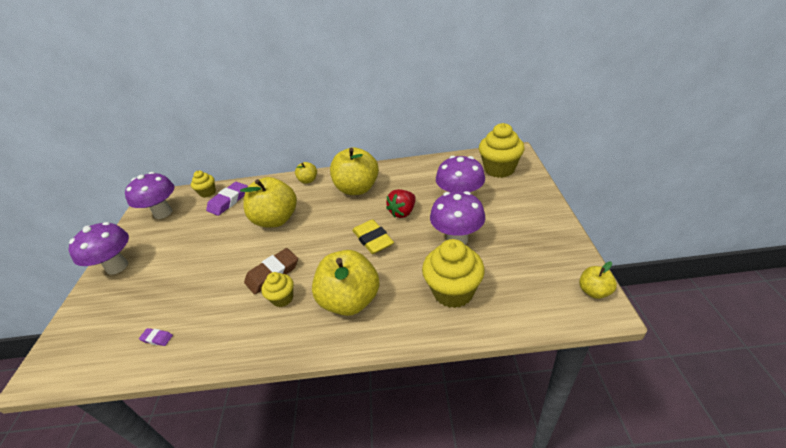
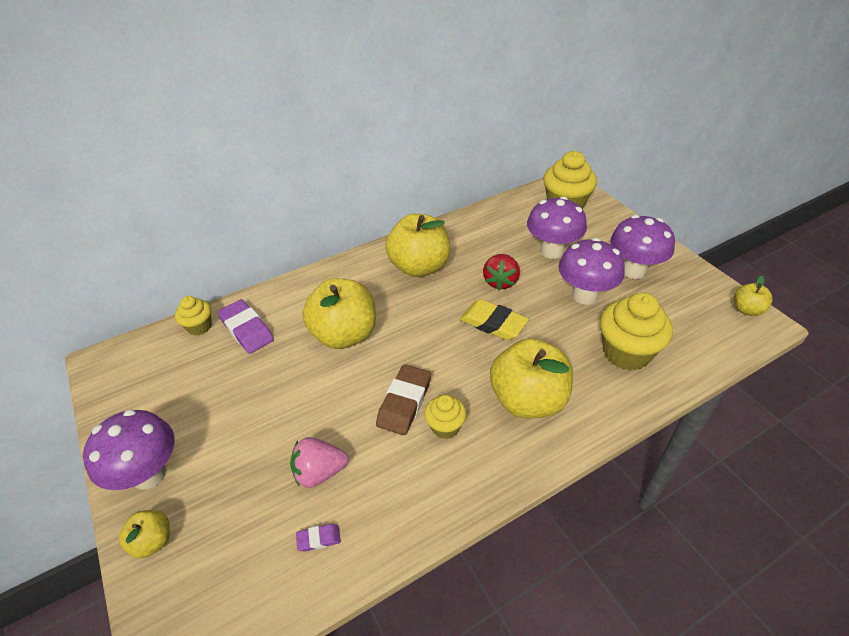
camera: 30 degrees left, 5 degrees up
(163, 213) = (150, 375): purple mushroom -> purple mushroom (633, 270)
(191, 299) = (320, 472): none -> pink strawberry
(228, 201) = (247, 329): purple eraser -> purple eraser turned 45 degrees counterclockwise
(308, 180) = (342, 272): yellow apple -> yellow apple (153, 541)

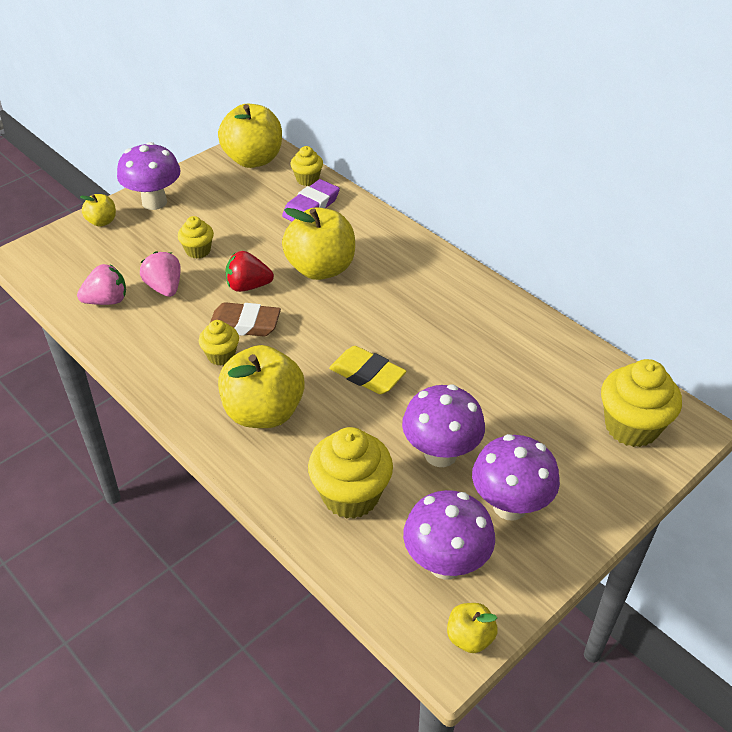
camera: 75 degrees right, 0 degrees up
(269, 434) = (198, 251): none -> yellow cupcake
(319, 539) = (107, 300): purple eraser -> pink strawberry
(419, 267) = (441, 303): yellow apple -> yellow apple (253, 159)
(493, 323) = (367, 374): yellow eraser -> yellow eraser turned 75 degrees counterclockwise
(500, 282) = (439, 374): red strawberry -> red strawberry (248, 286)
(552, 251) = (518, 417): purple mushroom -> purple mushroom (445, 563)

